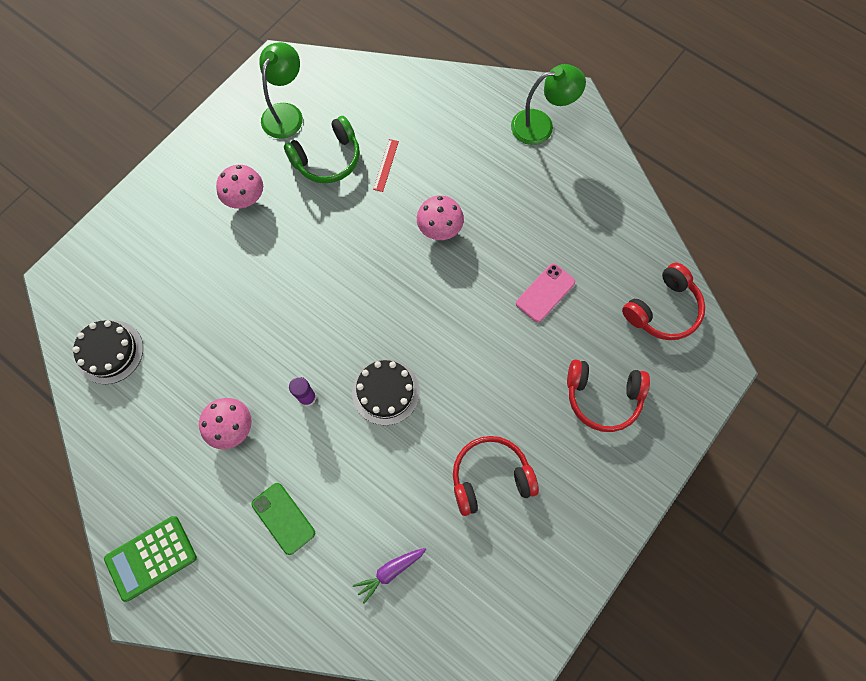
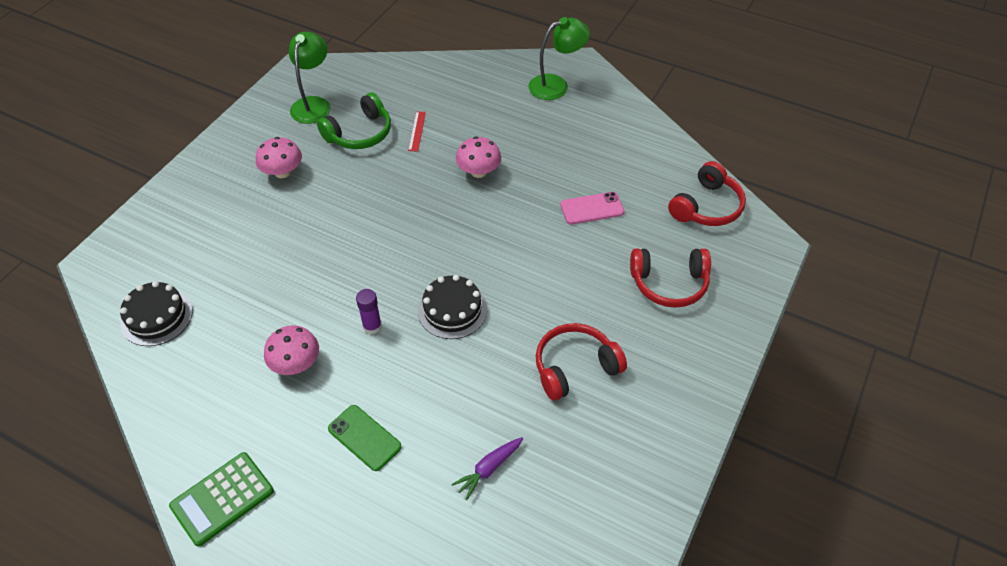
camera: 10 degrees left, 20 degrees down
(545, 293) = (592, 208): pink phone -> pink phone turned 45 degrees clockwise

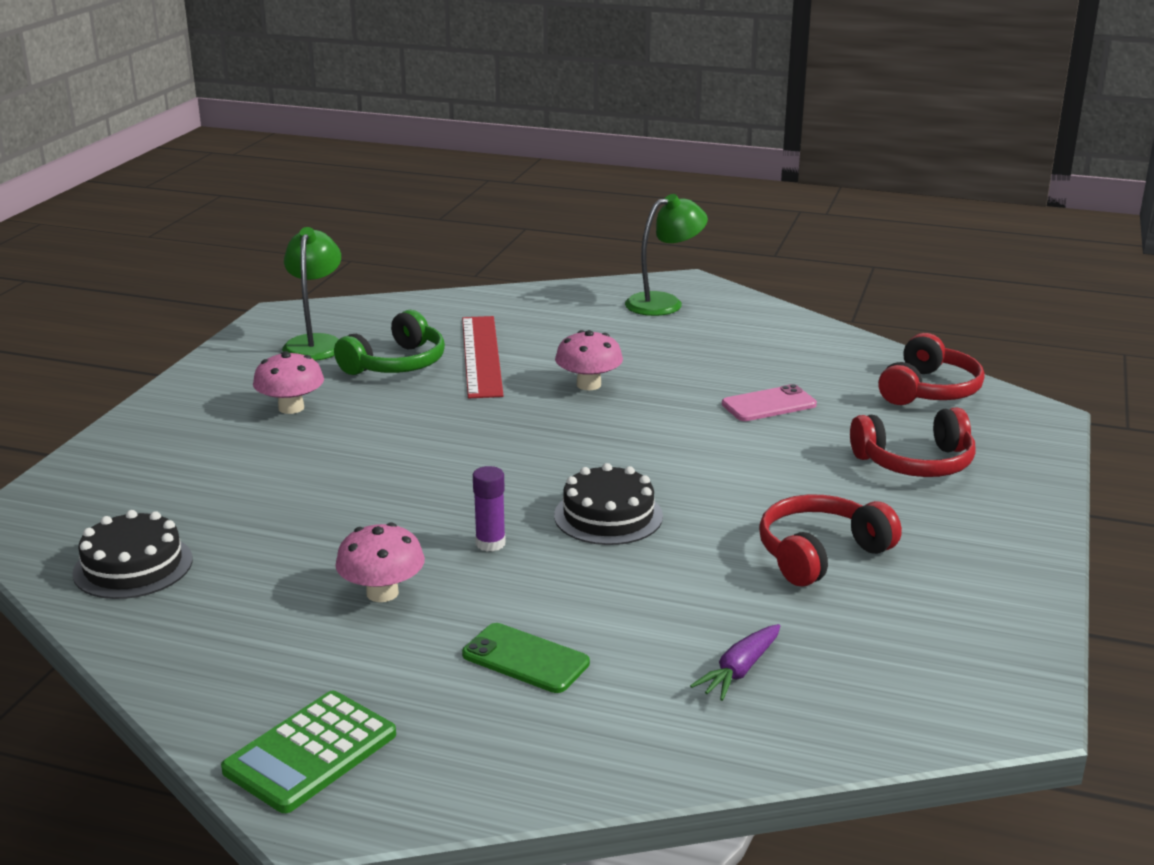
camera: 10 degrees left, 25 degrees down
(417, 131) = (481, 356): red ruler -> red ruler, size x2.25

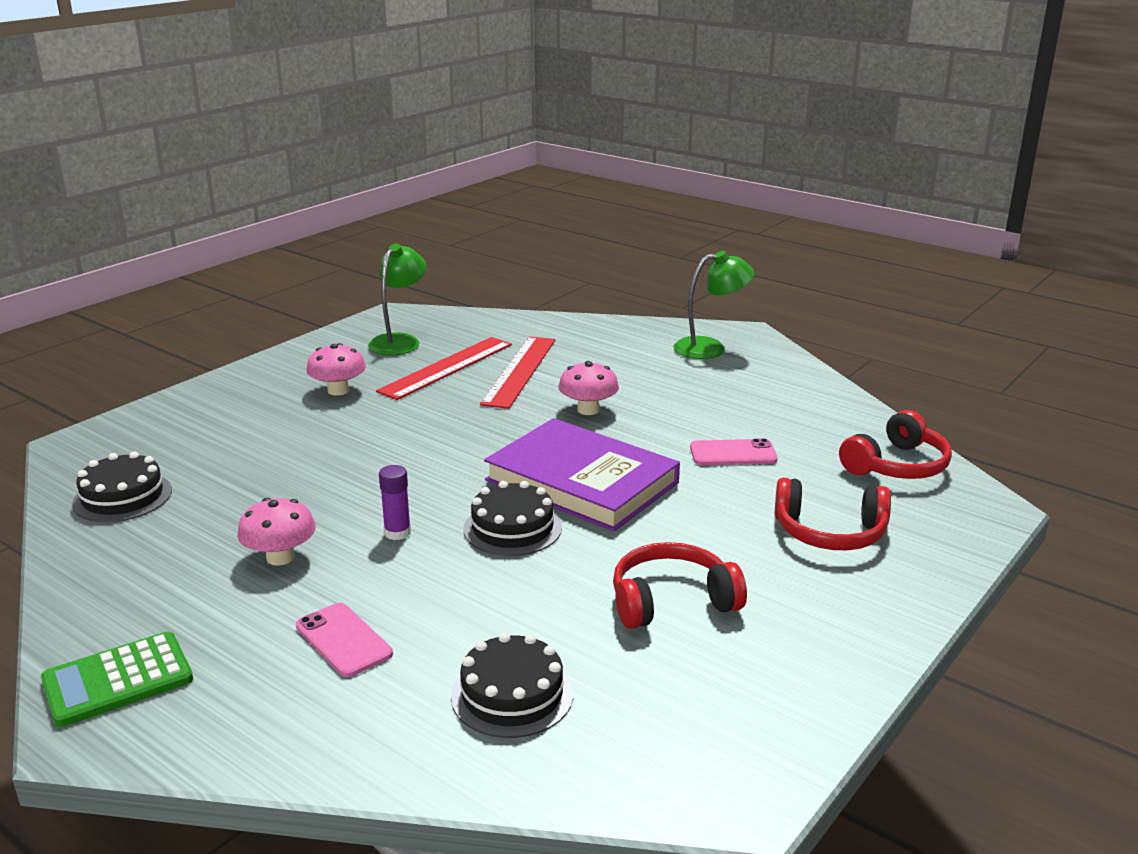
camera: 20 degrees right, 0 degrees up
(396, 364) = (447, 367): green headphones -> red ruler
(525, 659) = (343, 640): green phone -> pink phone
(641, 457) = (582, 481): none -> purple book
(739, 671) = (512, 695): purple carrot -> black cake

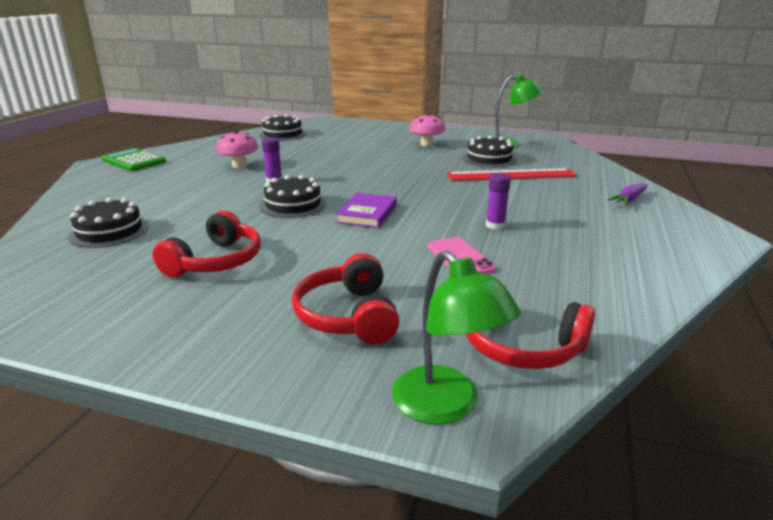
camera: 70 degrees right, 0 degrees up
(343, 640) = (164, 189): pink phone -> none
(447, 367) = (489, 159): red ruler -> black cake
(582, 481) = (367, 213): purple book -> purple book, size x0.51
(588, 410) = (477, 201): pink mushroom -> none
(640, 339) = (628, 200): none -> purple carrot
(664, 418) = (495, 225): none -> purple glue stick
(671, 601) = (216, 261): red headphones -> red headphones turned 60 degrees clockwise
(710, 348) = (659, 226): green lamp -> green lamp (446, 406)

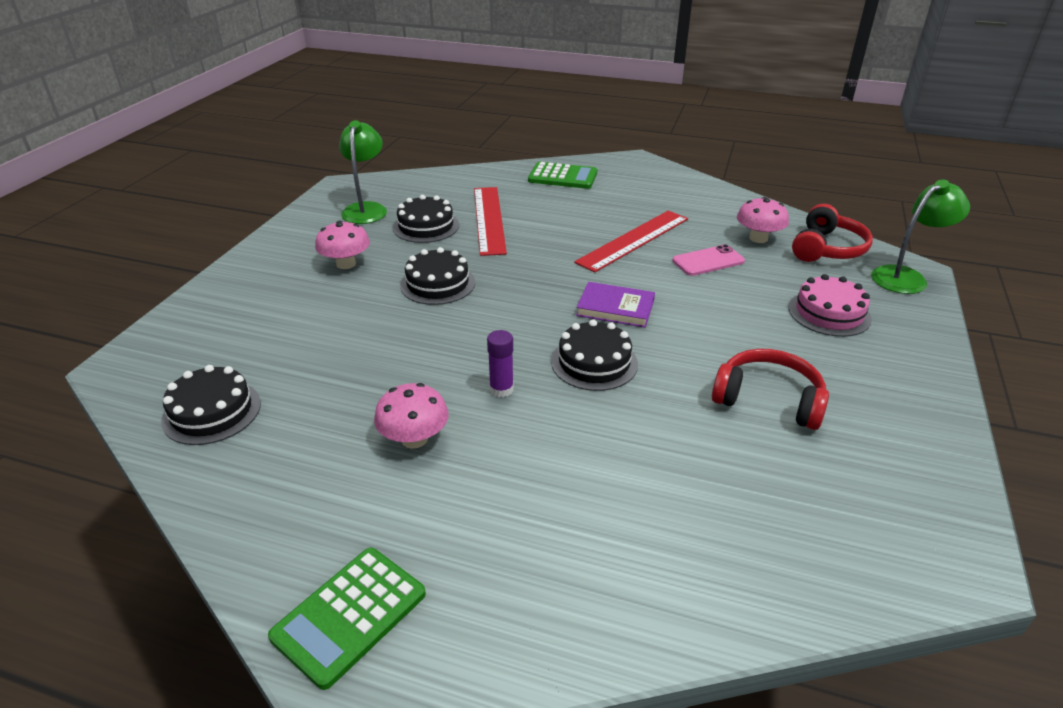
camera: 90 degrees left, 10 degrees up
(109, 231) = (718, 522): black cake -> black cake (437, 284)
(348, 315) = (829, 313): red headphones -> pink cake
(495, 225) = (634, 240): purple glue stick -> red ruler
(530, 294) = (758, 238): none -> pink mushroom
(628, 200) = (562, 177): purple carrot -> green calculator

